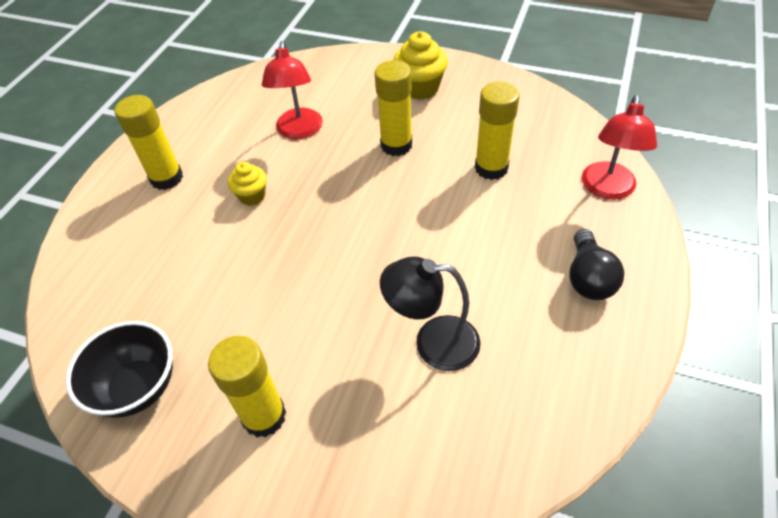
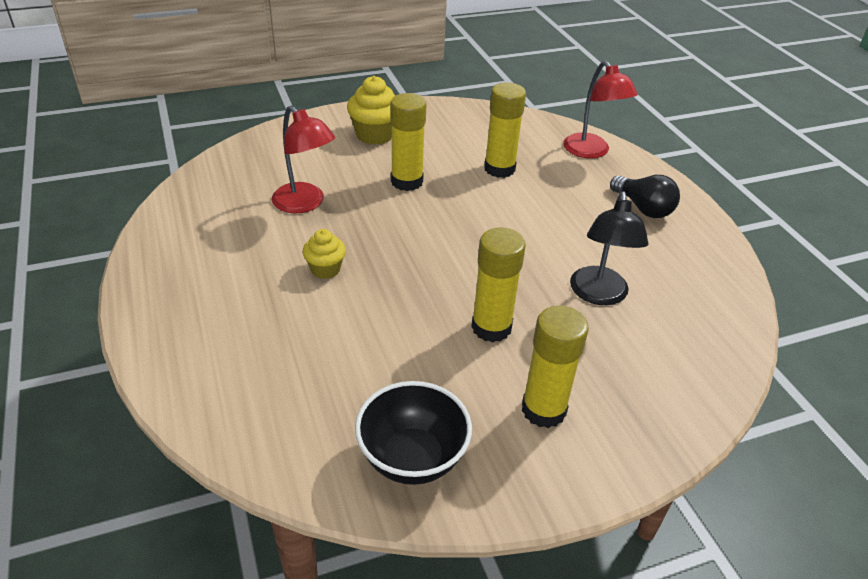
camera: 45 degrees left, 10 degrees down
(166, 178) = (214, 293): yellow glue stick -> yellow glue stick (491, 327)
(433, 342) = (598, 295): black lamp -> black lamp turned 45 degrees counterclockwise

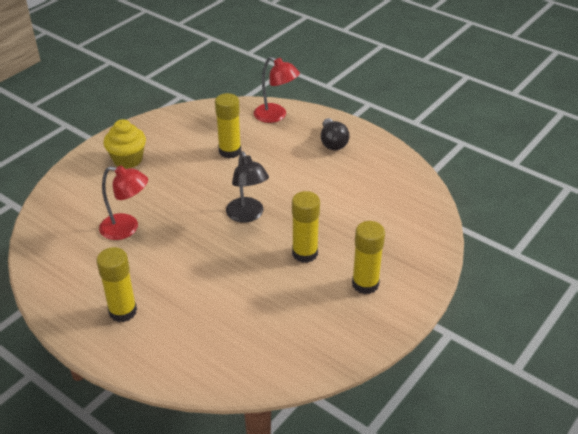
camera: 30 degrees left, 0 degrees up
(325, 269) = (180, 264): yellow cupcake -> none
(407, 181) = (179, 185): yellow glue stick -> yellow glue stick (122, 311)
(412, 458) = (321, 341): black bowl -> none
(598, 295) = (347, 208): black lamp -> black lamp (247, 215)
(643, 208) = (332, 143): black light bulb -> black light bulb turned 60 degrees clockwise

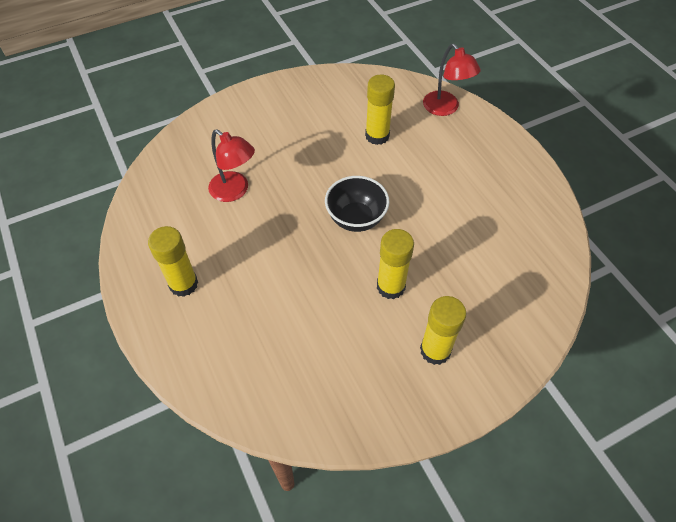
camera: 25 degrees right, 15 degrees up
(128, 160) = (275, 113): yellow cupcake -> none
(247, 215) = (356, 218): black lamp -> black bowl
(332, 143) = (489, 160): black light bulb -> none

